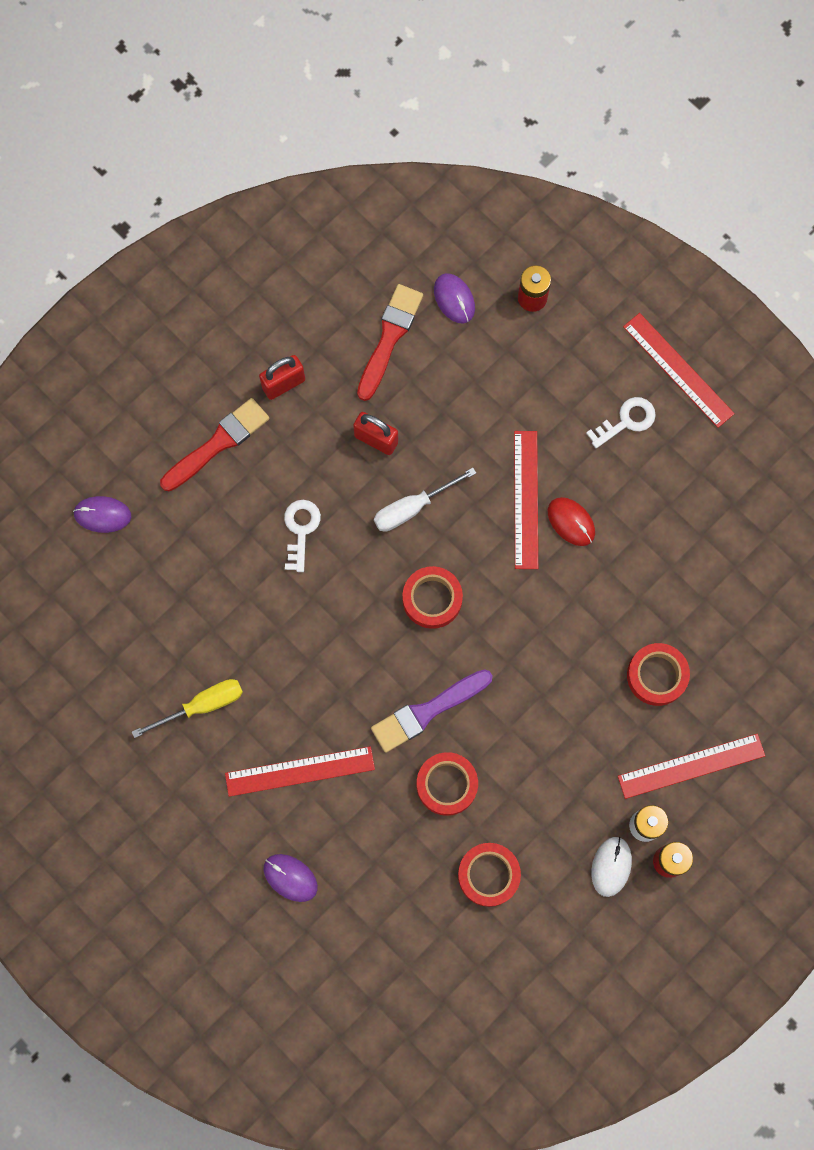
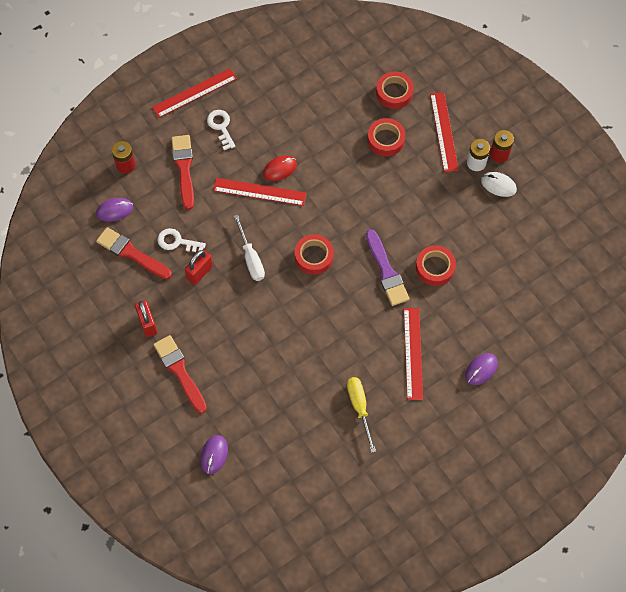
camera: 80 degrees left, 10 degrees down
(300, 530) = (251, 328): white key -> white key (177, 242)
(488, 875) = (494, 253): red tape -> red tape (394, 93)
(543, 382) = (184, 168): none -> red brush

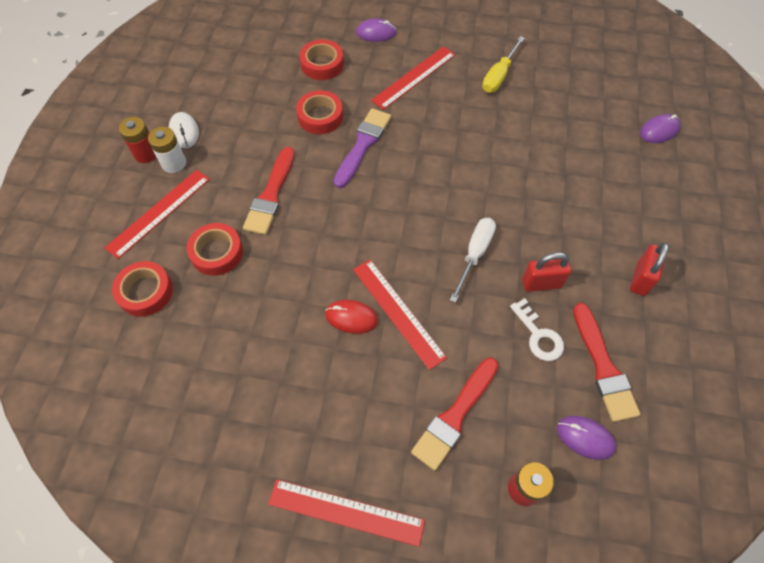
camera: 135 degrees left, 5 degrees down
(180, 371) = (640, 212): red brush -> red brush (271, 195)
(221, 127) = (361, 429): white key -> none
(314, 256) = (412, 207): red tape -> red tape (322, 64)

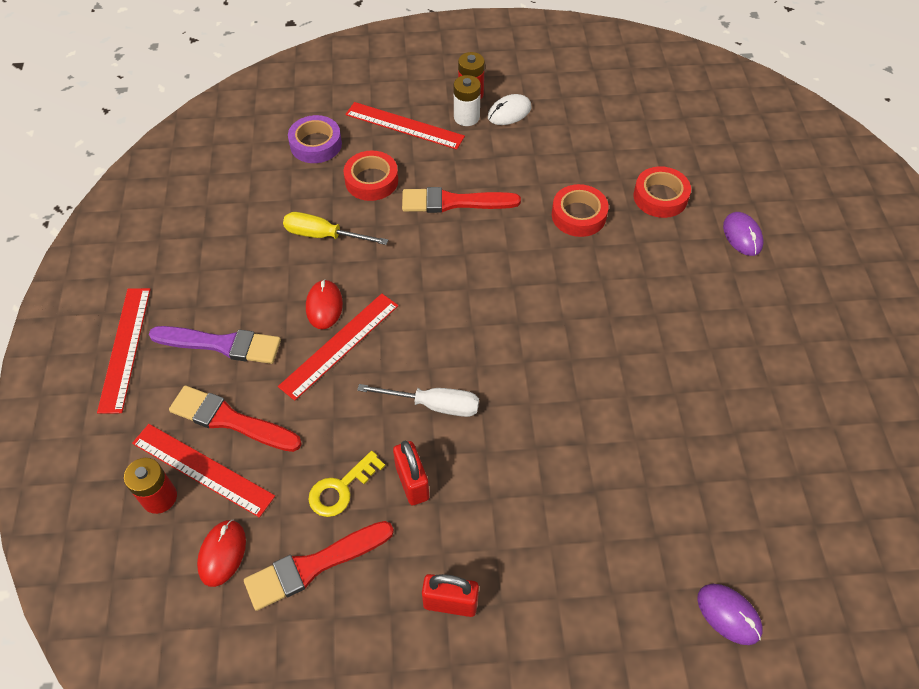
camera: 75 degrees right, 5 degrees down
(145, 292) = (316, 144): red tape -> purple tape
(363, 145) = (553, 264): purple brush -> purple brush (222, 344)
(414, 77) = (685, 291): red ruler -> red ruler (202, 469)
(499, 76) = (736, 385): yellow screwdriver -> yellow screwdriver (324, 235)
(538, 335) = (341, 489): white key -> yellow key
(585, 438) = (222, 553): purple mouse -> red mouse

